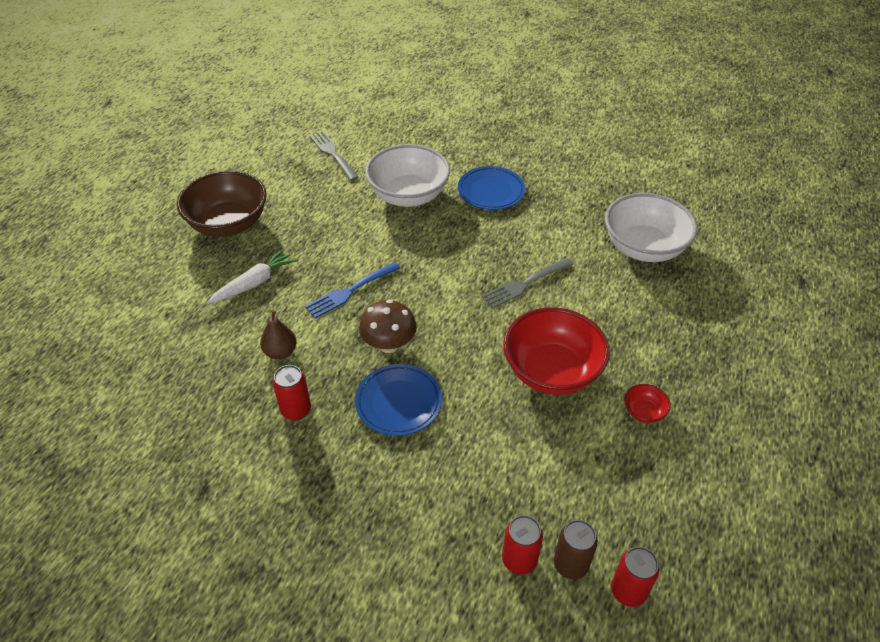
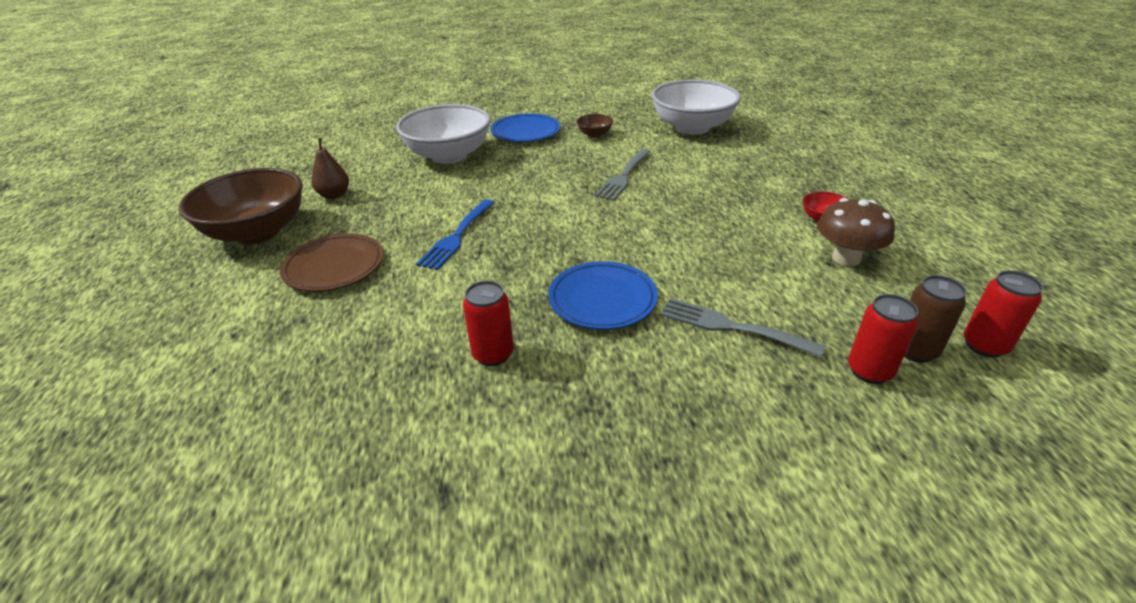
camera: 30 degrees left, 10 degrees down
(254, 283) = (334, 267): white carrot -> brown plate
(280, 352) = (423, 312): brown pear -> brown pear (334, 195)
(333, 154) = (339, 151): grey fork -> grey fork (732, 327)
(389, 344) = (542, 260): brown mushroom -> brown mushroom (846, 258)
(547, 219) = (594, 134): none -> brown bowl
(551, 371) = (717, 222): red bowl -> none

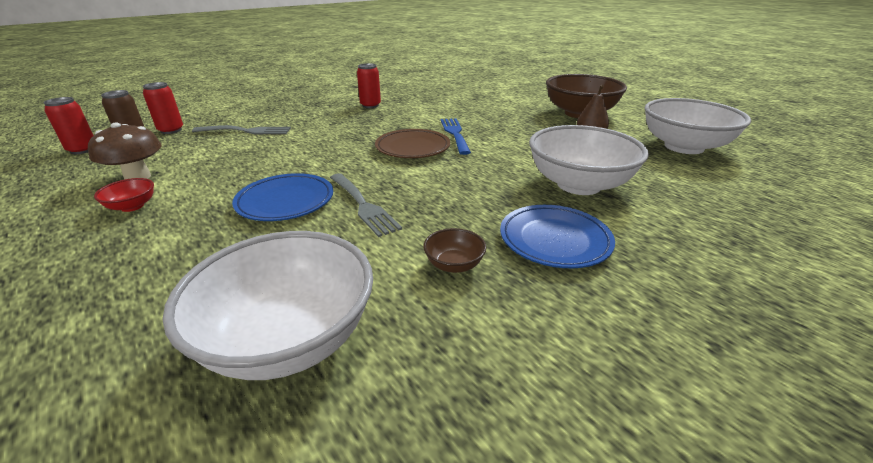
camera: 150 degrees right, 5 degrees down
(294, 164) = (683, 147): none -> white bowl
(334, 267) = (499, 111): brown plate -> brown plate (412, 148)
(602, 300) = (328, 127): blue plate -> blue plate (285, 202)
(623, 176) = (363, 205): grey fork -> grey fork turned 150 degrees clockwise

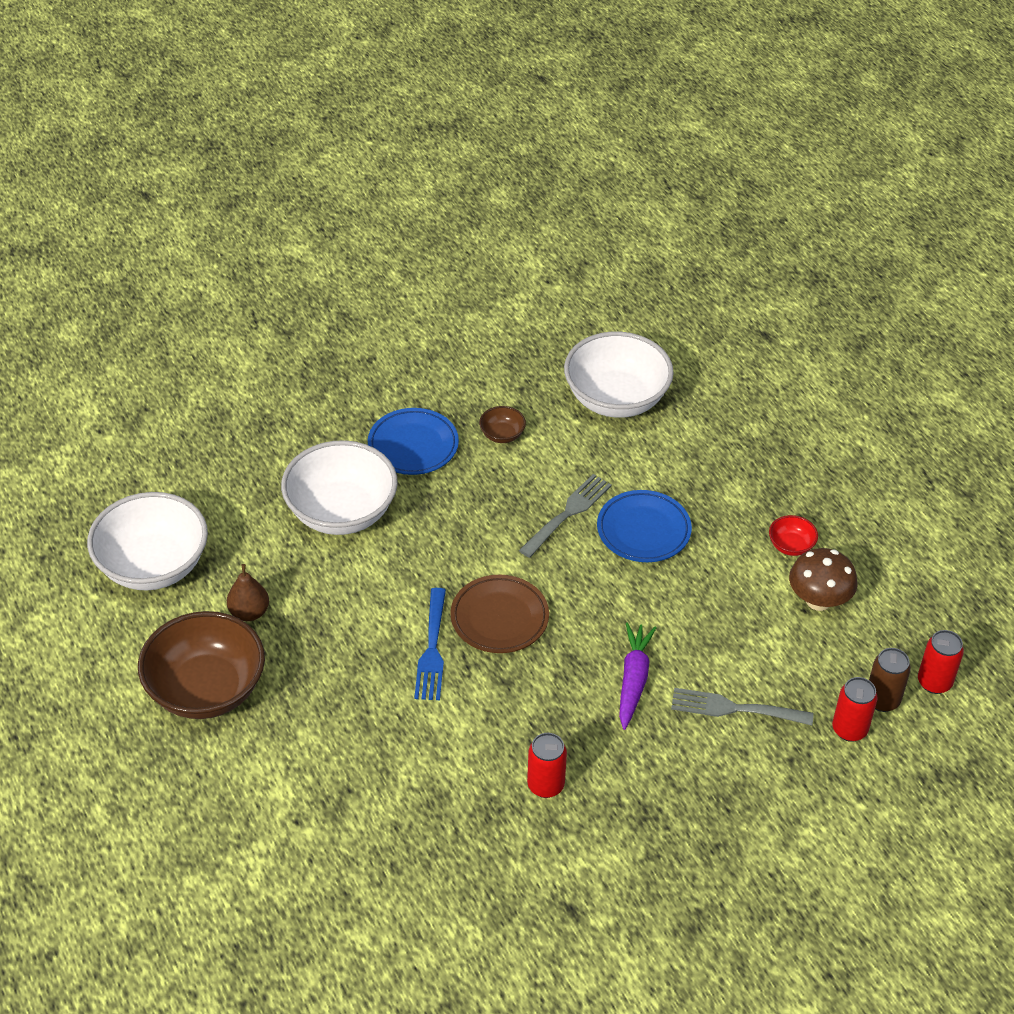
camera: 170 degrees left, 15 degrees up
(314, 135) = (633, 679): none -> purple carrot
(363, 205) = (568, 513): grey fork -> grey fork turned 60 degrees clockwise

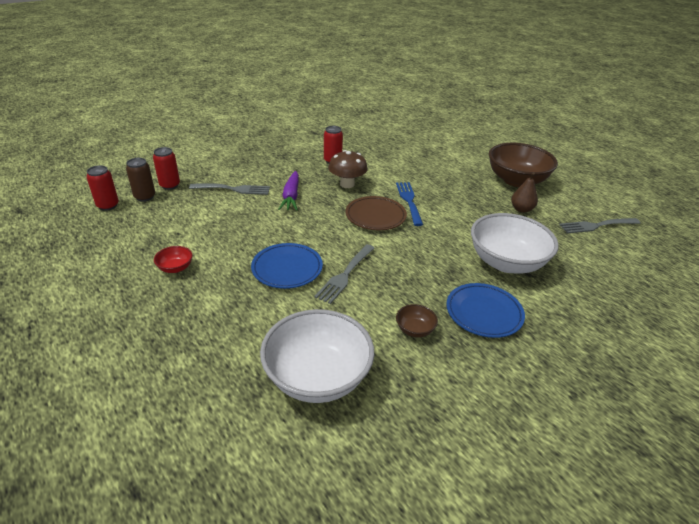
camera: 170 degrees right, 10 degrees down
(153, 565) = (596, 225): white bowl -> grey fork
(818, 600) = (166, 238): brown mushroom -> brown mushroom (347, 184)

